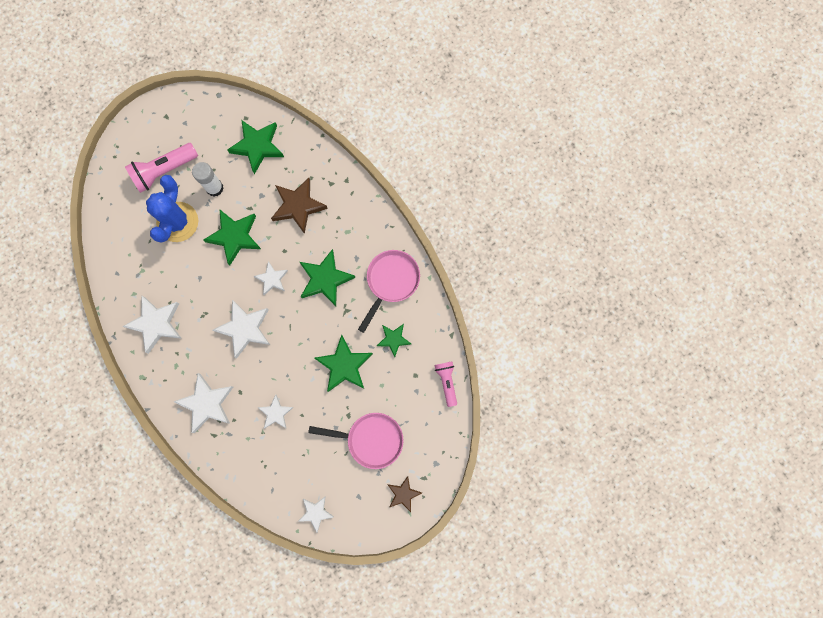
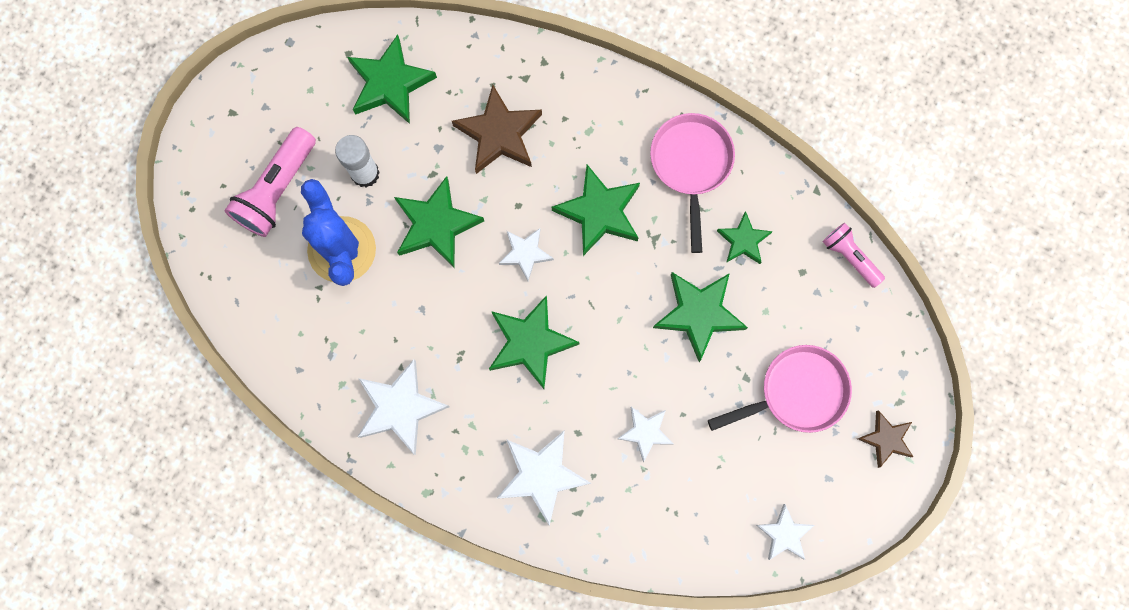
camera: 30 degrees left, 0 degrees up
(245, 329) = (530, 343): white star -> green star

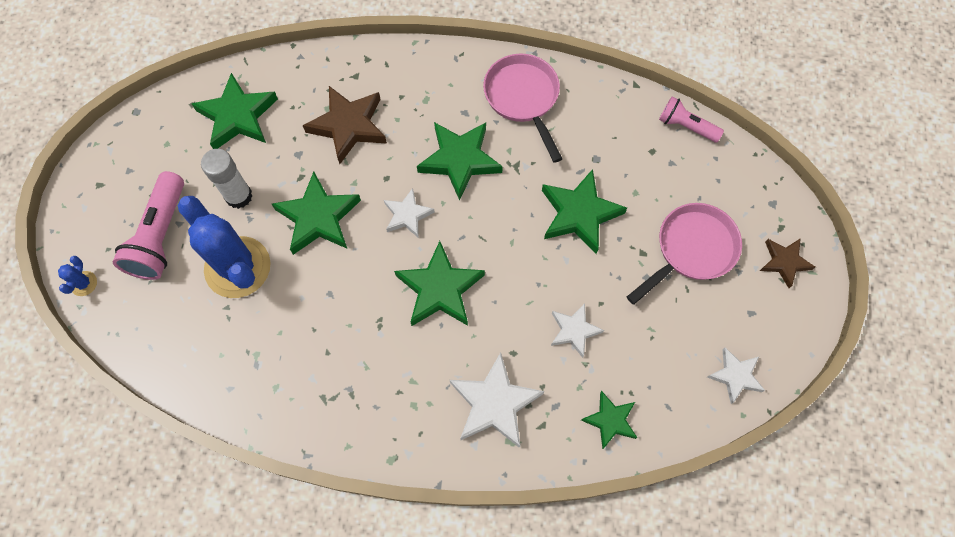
camera: 20 degrees left, 10 degrees down
(191, 214) = (84, 283): none -> blue cactus
(400, 407) = (339, 389): white star -> none
(743, 240) = (592, 143): green star -> green star (610, 420)

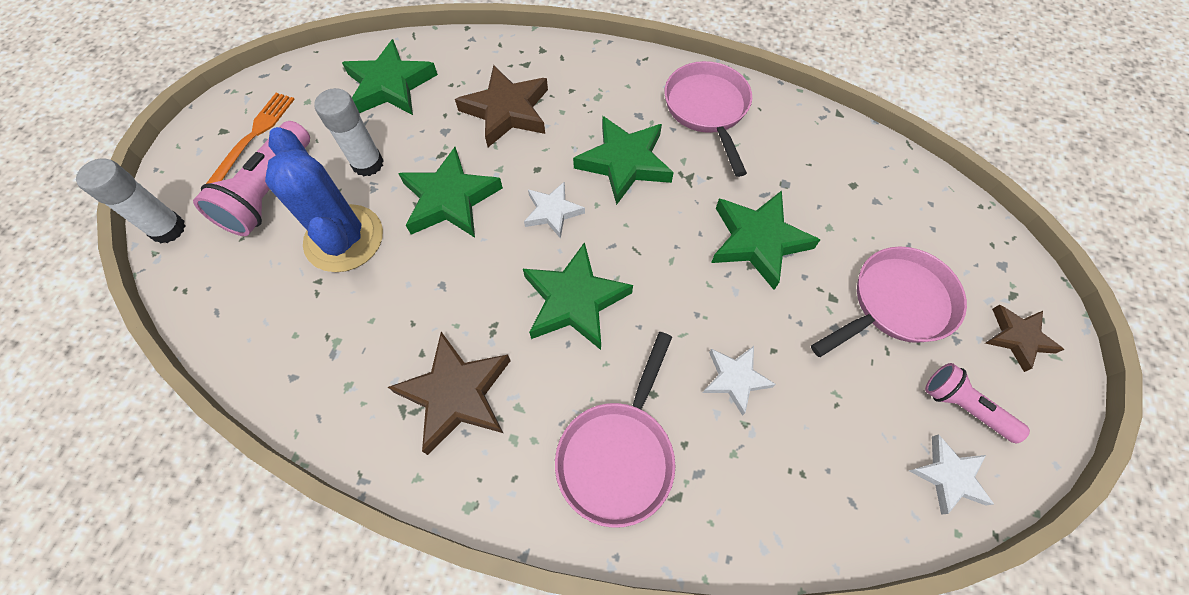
camera: 10 degrees right, 5 degrees down
(84, 283) = (168, 229): blue cactus -> white glue stick
(128, 188) = (252, 138): none -> orange fork
(362, 379) = (456, 394): none -> brown star
(494, 403) = (618, 455): white star -> pink pan
(610, 420) = (770, 507): green star -> none
(686, 126) = (896, 164): pink flashlight -> pink flashlight (964, 407)

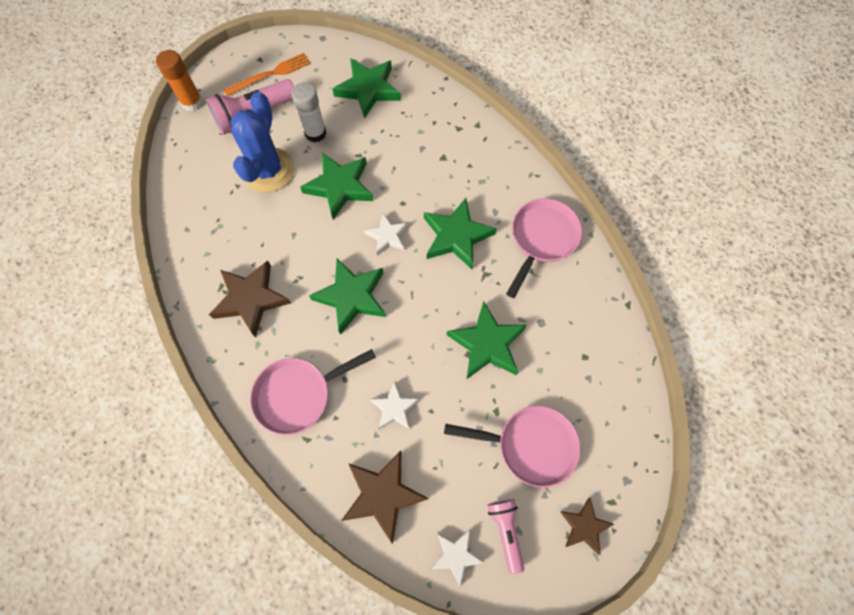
camera: 40 degrees right, 5 degrees up
(168, 229) = (192, 102): white glue stick -> orange glue stick
(507, 111) = (419, 153): brown star -> brown star (383, 495)

